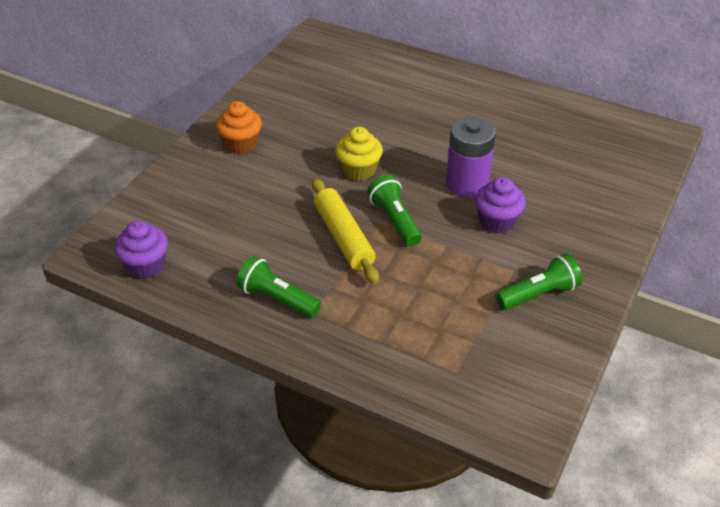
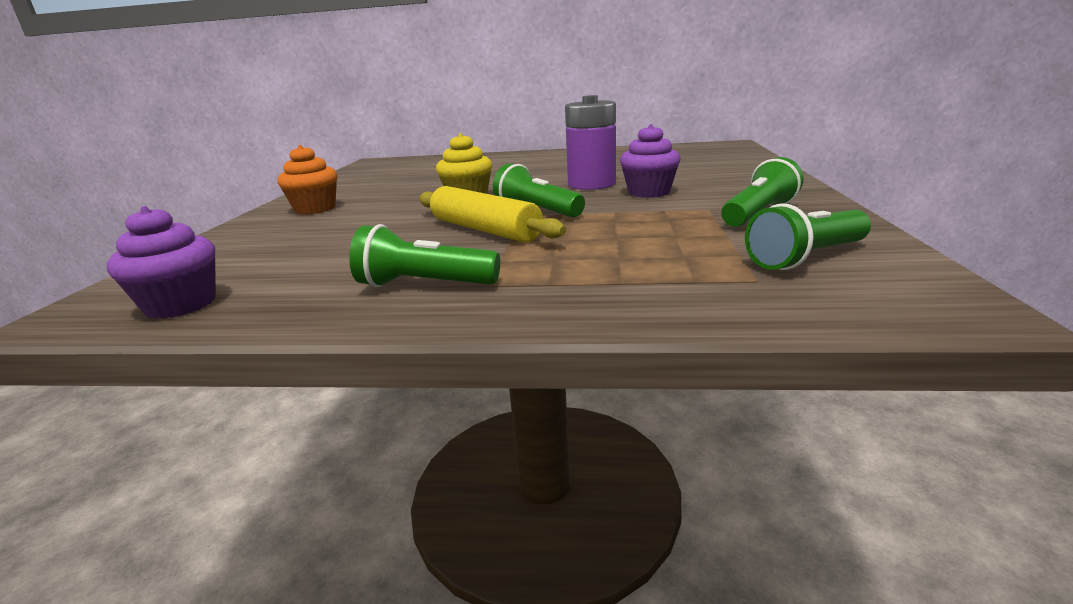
camera: 20 degrees left, 20 degrees down
(507, 362) = (806, 258): none -> green flashlight

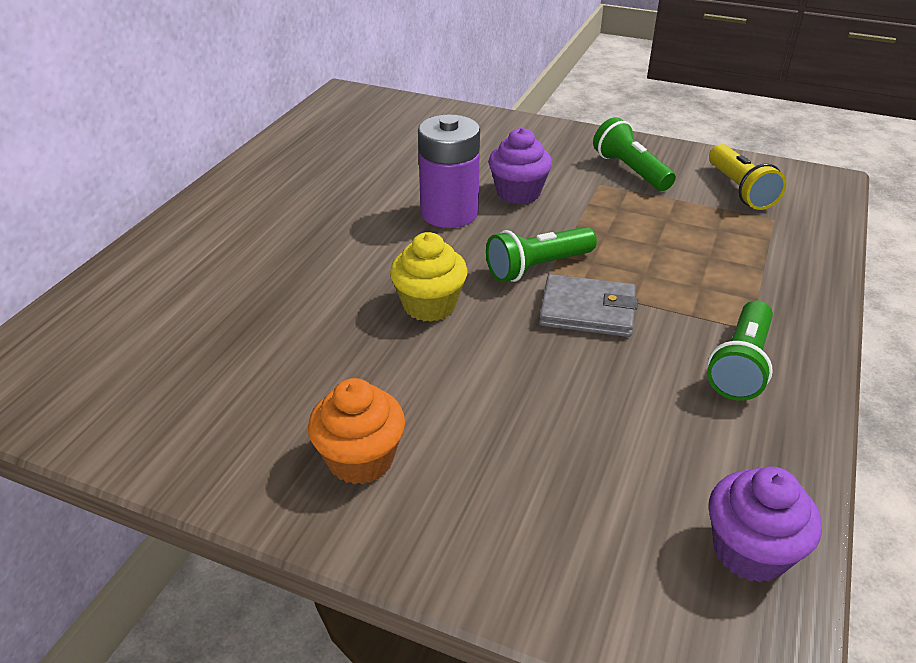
camera: 75 degrees left, 15 degrees up
(485, 230) = (587, 310): yellow rolling pin -> grey wallet
(806, 258) = (739, 190): green flashlight -> yellow flashlight

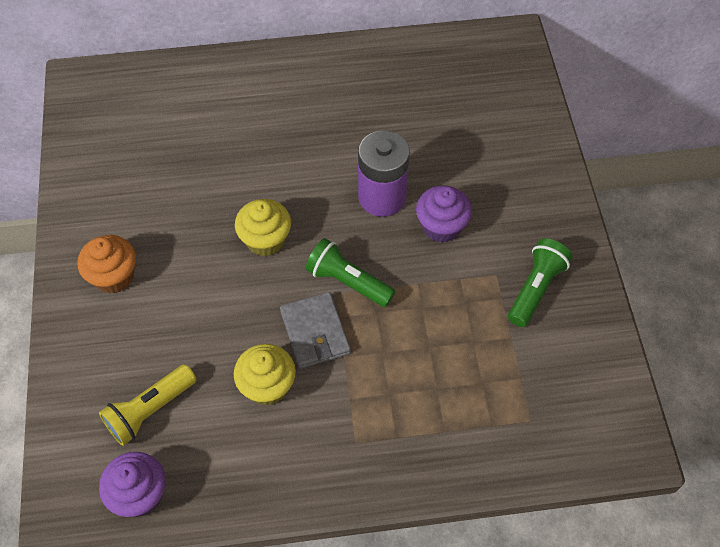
camera: 60 degrees right, 20 degrees up
(638, 370) = (267, 386): none -> yellow cupcake
(739, 190) = (563, 381): yellow flashlight -> yellow flashlight (150, 410)
(740, 365) = (309, 446): green flashlight -> none

